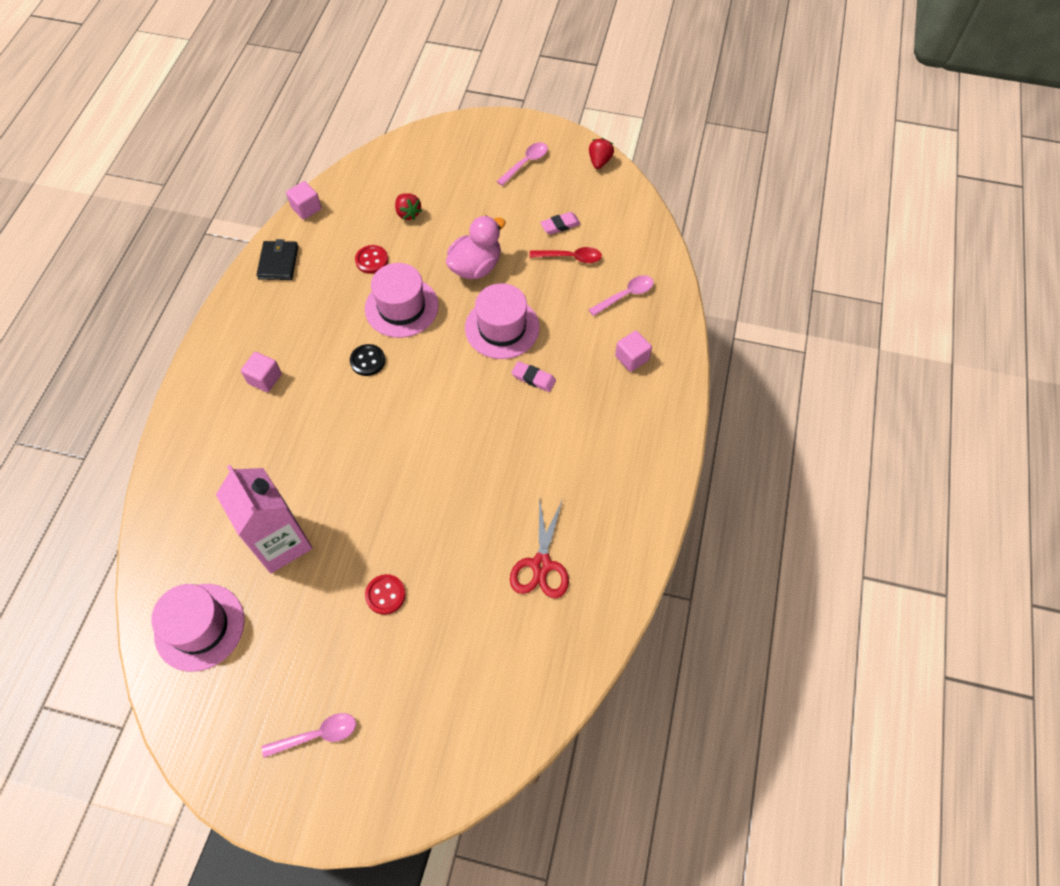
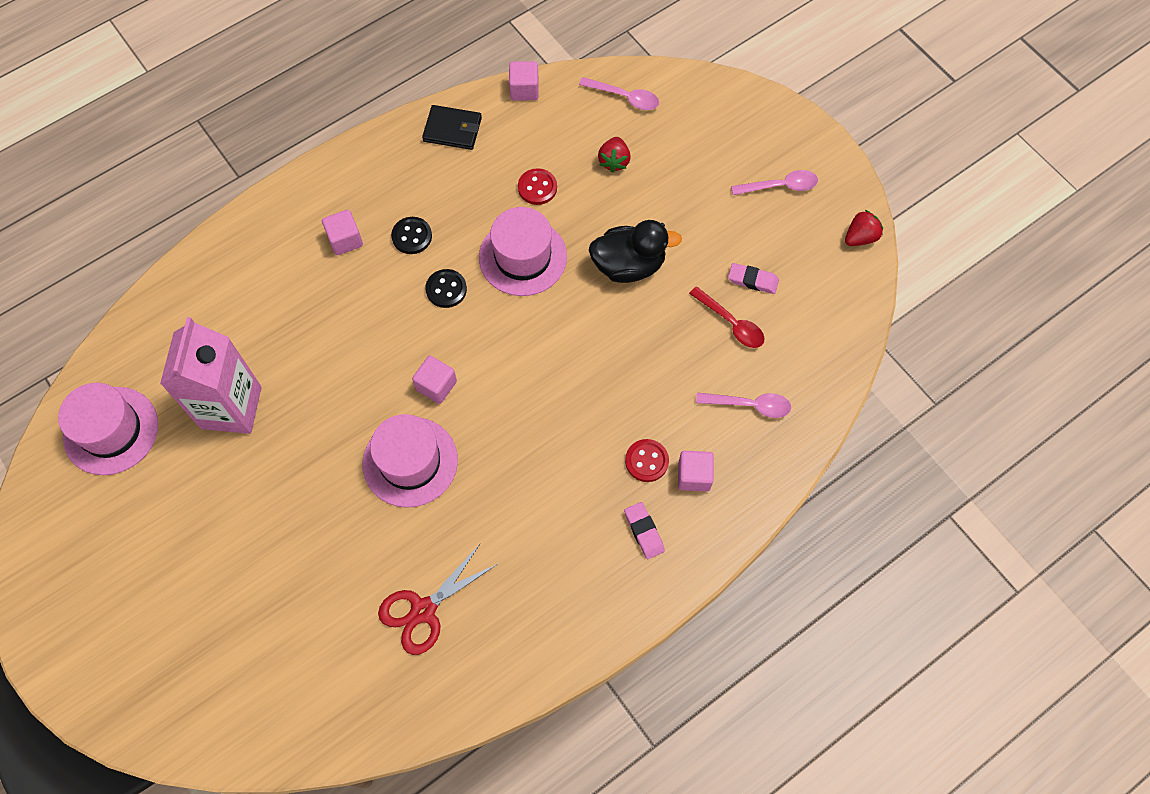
camera: 40 degrees right, 5 degrees up
(278, 262) = (452, 129): black wallet -> black wallet turned 60 degrees clockwise
(312, 345) = (412, 236): none -> black button
(317, 735) = (118, 601): pink spoon -> pink spoon (624, 97)
(385, 595) = (272, 525): red button -> red button (646, 461)
(417, 423) = (436, 386): none -> pink cube
(476, 267) = (629, 265): pink duck -> black duck
(502, 328) = (597, 348): pink hat -> pink hat (410, 462)
(533, 378) = (580, 423): pink eraser -> pink eraser (644, 531)

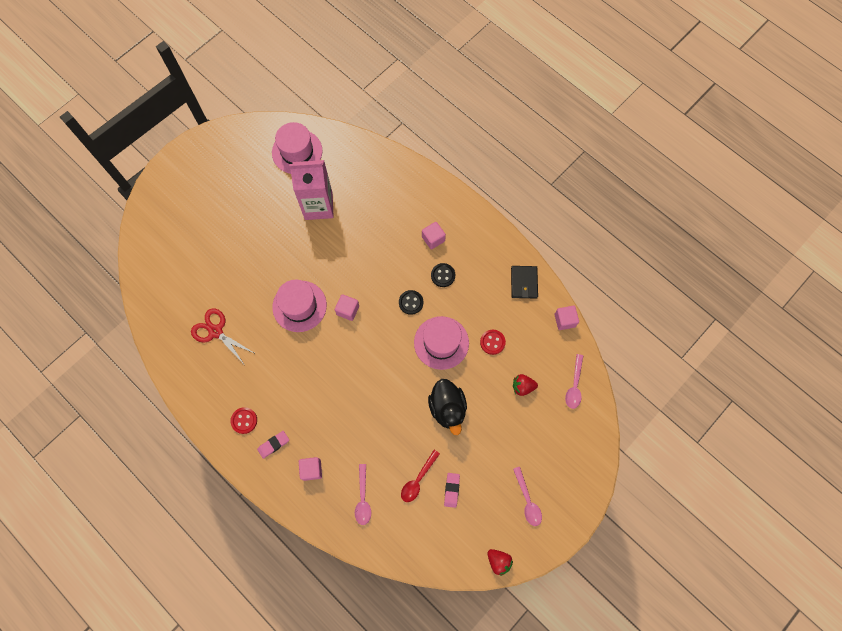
camera: 80 degrees right, 5 degrees up
(646, 461) = (317, 440): red button -> red button (244, 420)

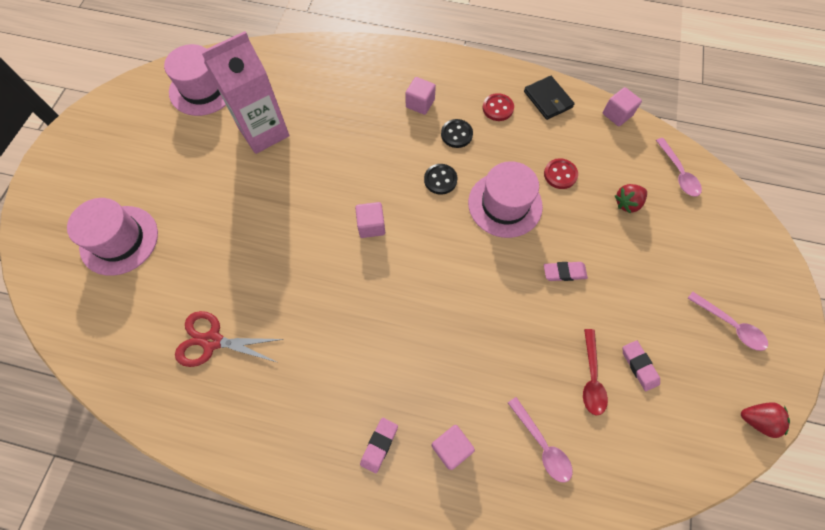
camera: 30 degrees left, 5 degrees down
(244, 420) = (319, 436): red button -> red button (497, 108)
(299, 306) = (307, 252): pink hat -> pink hat (119, 240)
(447, 408) = (564, 272): black duck -> pink eraser

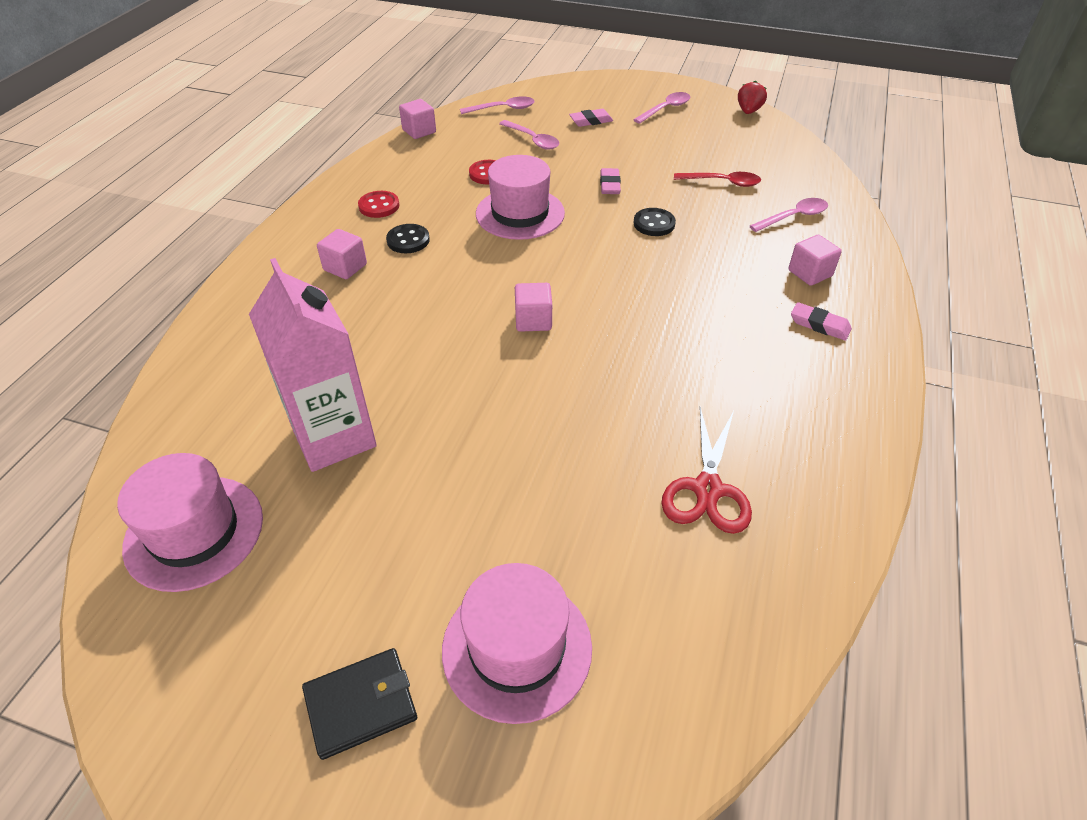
camera: 85 degrees left, 20 degrees down
(440, 180) = (474, 258): black button -> black button (654, 224)
(548, 99) = (380, 170): black wallet -> black wallet (361, 704)
(627, 203) = (532, 140): red strawberry -> pink spoon
(639, 366) = (708, 156): pink eraser -> pink eraser (591, 121)

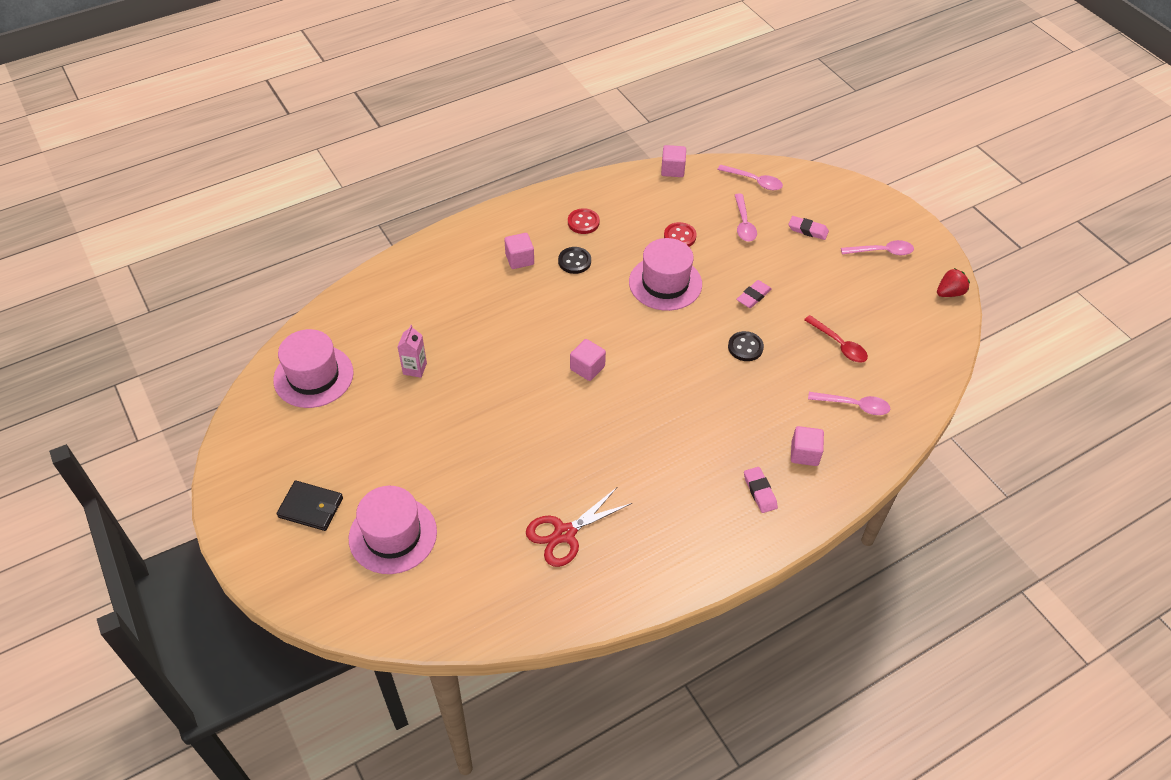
camera: 40 degrees right, 5 degrees up
(334, 437) = (415, 368): pink carton -> pink carton, size x0.44

